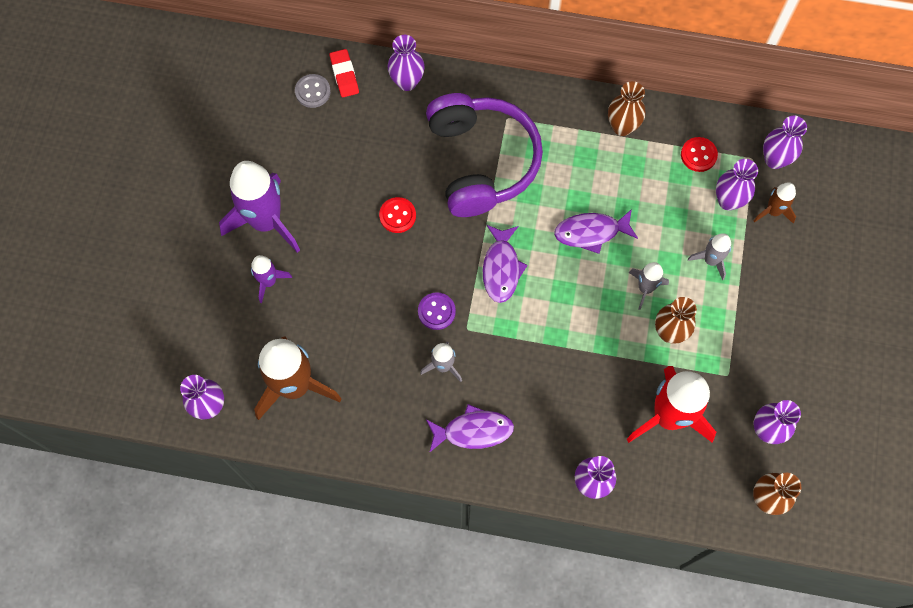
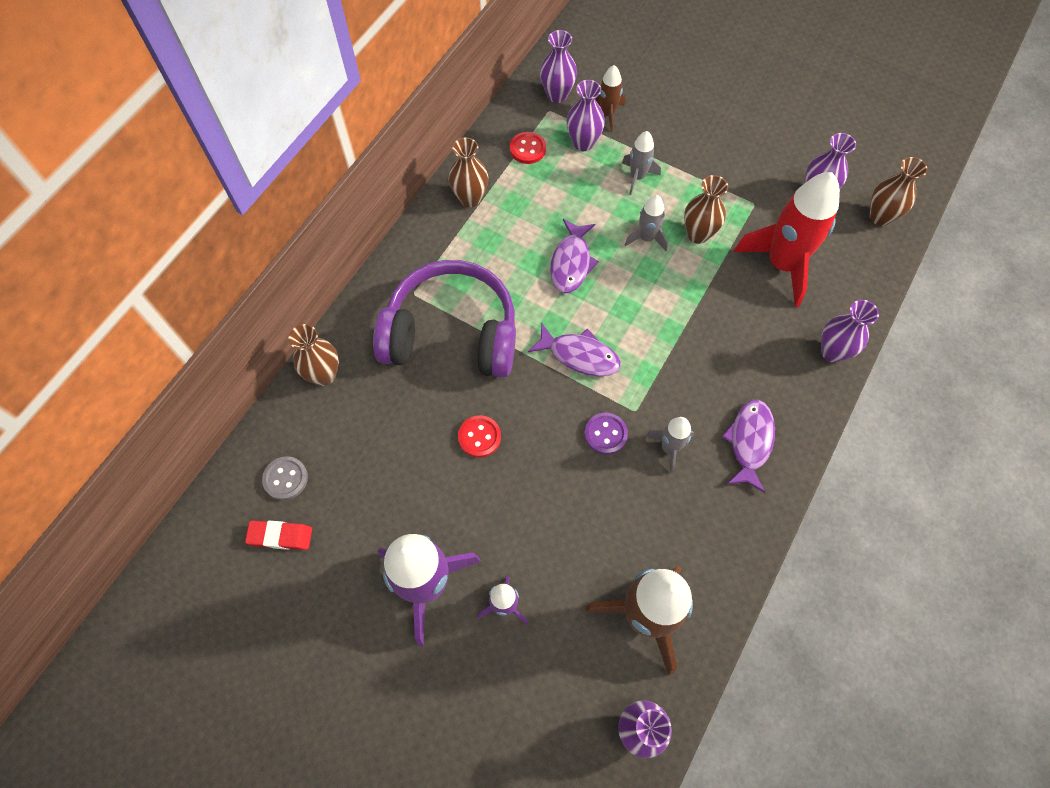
camera: 70 degrees left, 5 degrees down
(344, 75) = (282, 437): red eraser -> red eraser (280, 536)
(407, 82) = (324, 375): purple vase -> brown vase

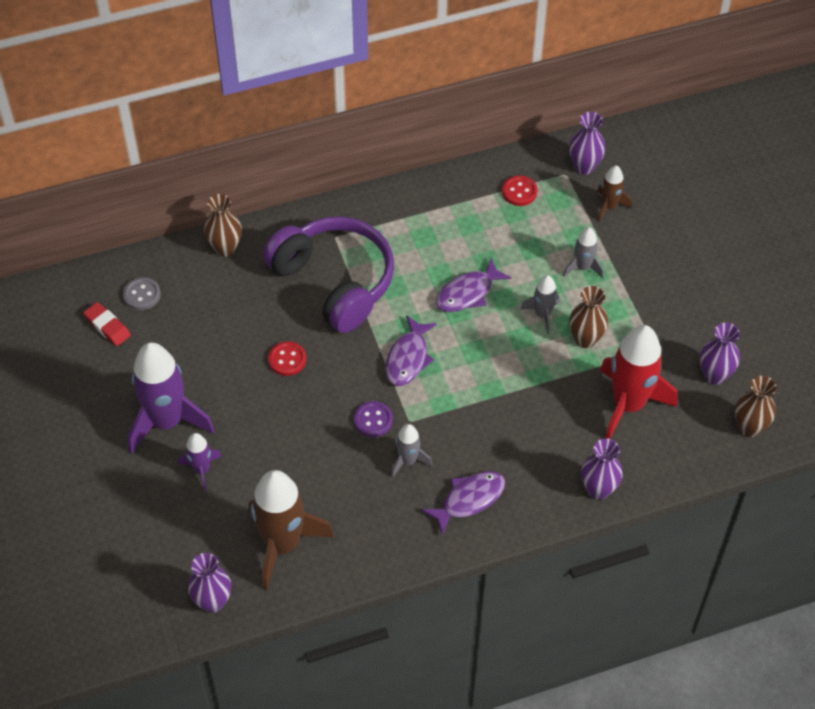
camera: 40 degrees right, 10 degrees down
(470, 198) = (440, 199): brown vase -> none
(579, 355) = (408, 358): purple fish -> purple fish turned 45 degrees clockwise
(583, 143) = (567, 215): purple vase -> none

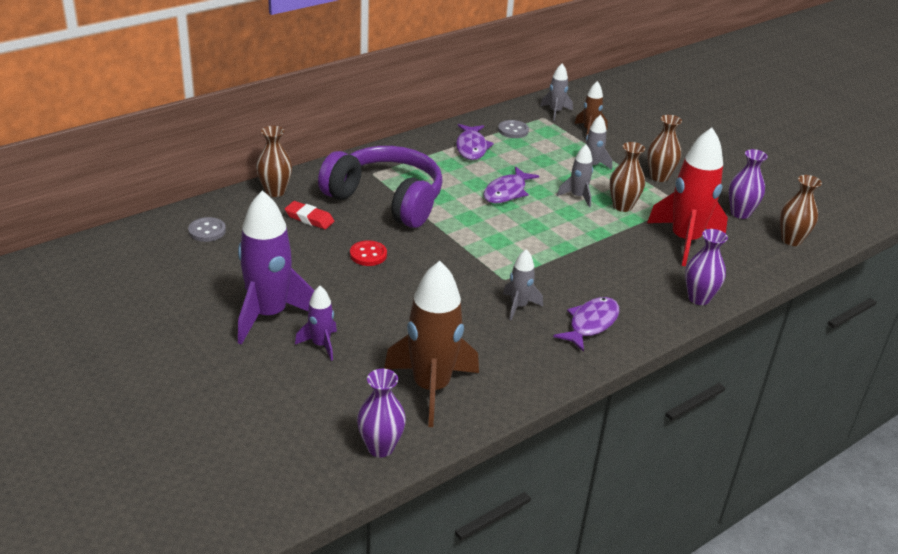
camera: 20 degrees left, 20 degrees down
(107, 326) = (180, 256): red eraser -> red eraser (309, 218)
(373, 420) = (470, 283): purple button -> none
(408, 358) = (479, 238): purple fish -> purple fish (471, 147)
(519, 192) = (513, 130): red button -> grey button
(584, 167) = (555, 112): purple vase -> grey rocket
(652, 299) = (659, 177): none -> brown vase

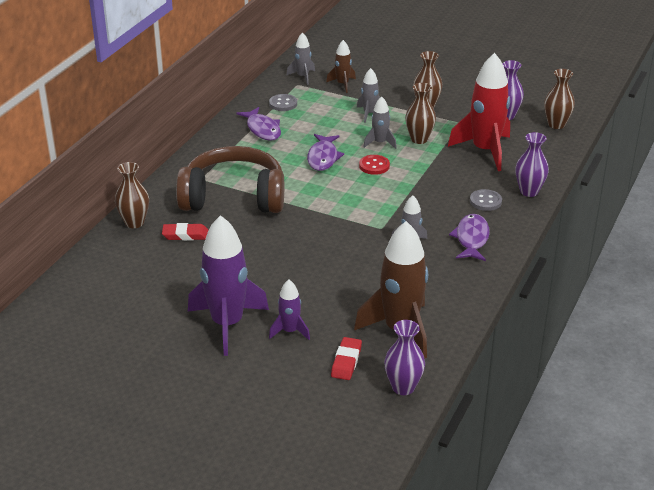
camera: 25 degrees left, 0 degrees up
(207, 231) = (109, 276): grey button -> grey button (485, 201)
(347, 397) = (346, 361): none -> red eraser
(368, 255) = (261, 247): red button -> red button (374, 166)
(386, 199) = (234, 197): purple headphones -> brown headphones

